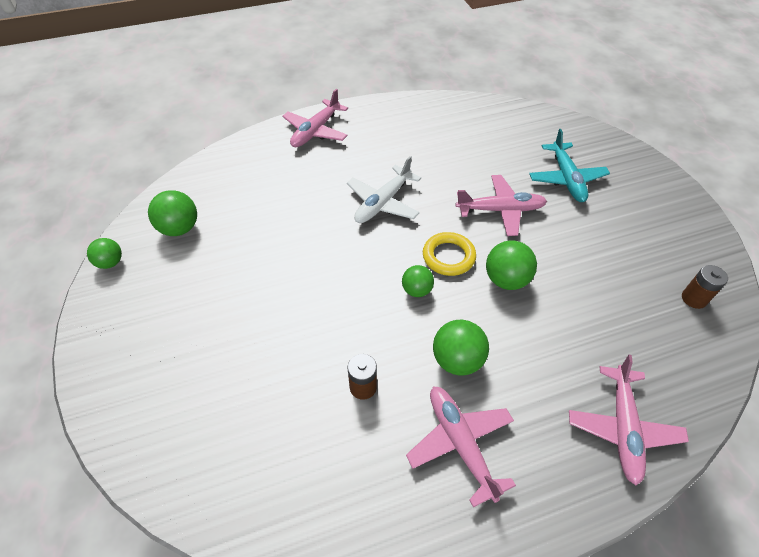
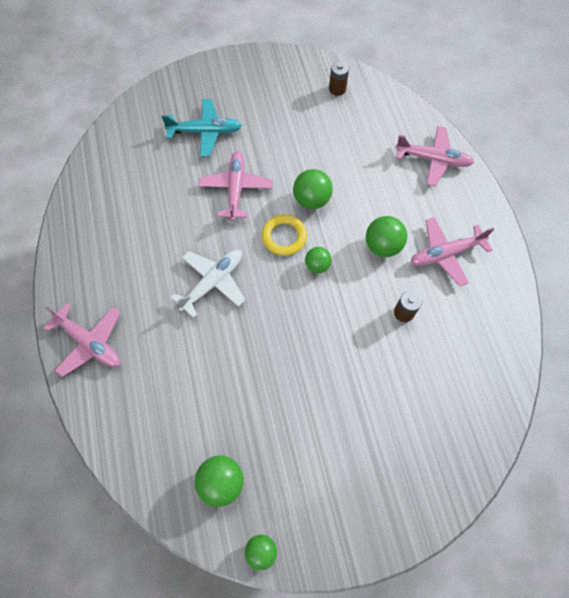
camera: 85 degrees left, 15 degrees up
(383, 203) = (213, 282): white plane -> white plane turned 90 degrees counterclockwise

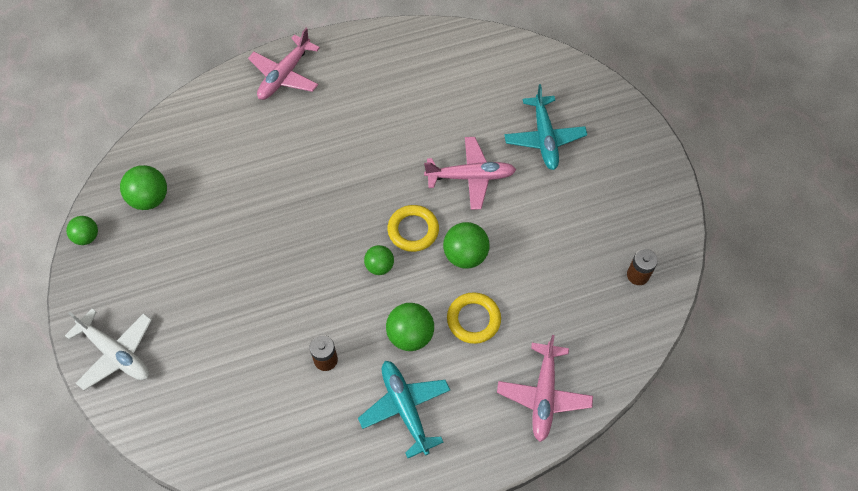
camera: 85 degrees right, 5 degrees down
(213, 282) = (353, 168): white plane -> white plane (116, 353)
(370, 199) = (473, 319): none -> yellow ring
(445, 254) = (405, 408): pink plane -> turquoise plane

